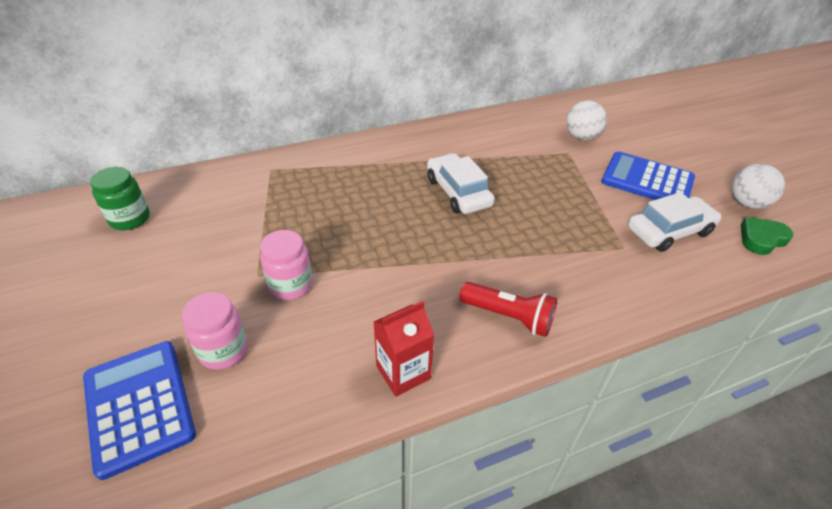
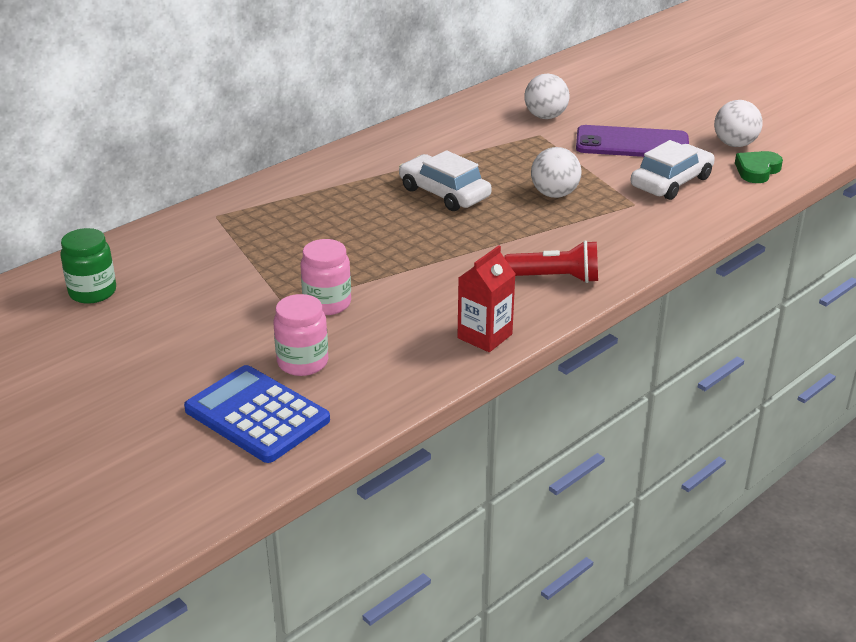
camera: 20 degrees left, 10 degrees down
(553, 217) = (554, 194): none -> white ball
(647, 180) = (632, 144): blue calculator -> purple phone

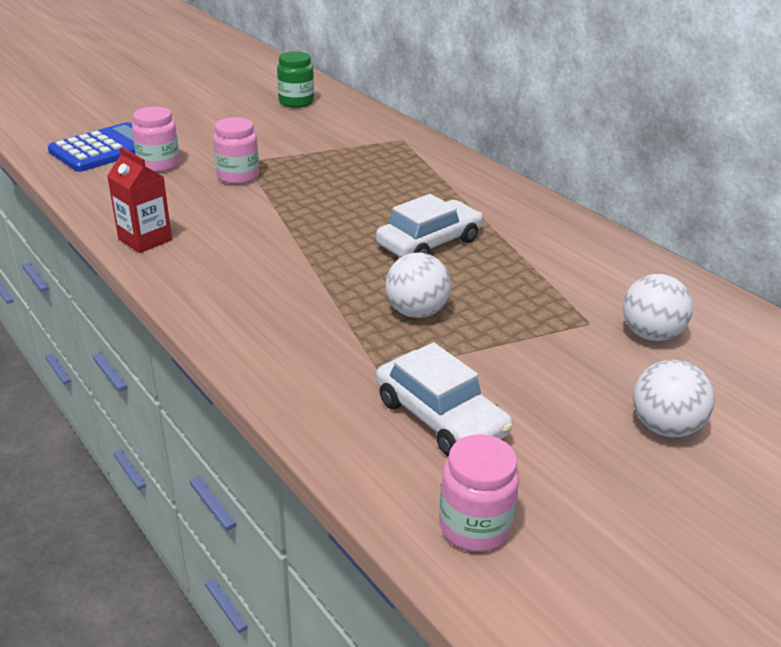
camera: 95 degrees right, 0 degrees up
(555, 278) = (226, 289): red flashlight -> none
(632, 144) = (569, 401): purple phone -> none
(734, 144) = (578, 522): white ball -> white ball (665, 427)
(757, 170) = (474, 527): green heart -> pink jar

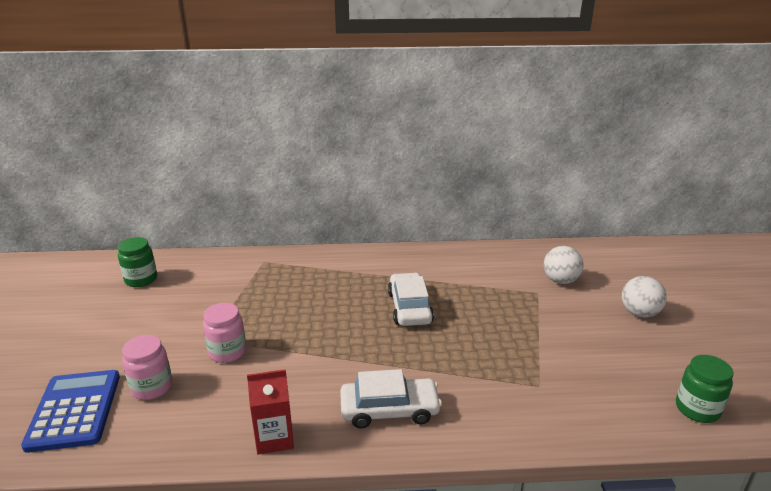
camera: 55 degrees left, 5 degrees down
(416, 312) = (485, 345): white ball -> none
(440, 417) = (597, 381): white car -> white car (389, 410)
(474, 527) = (697, 409): pink jar -> green jar

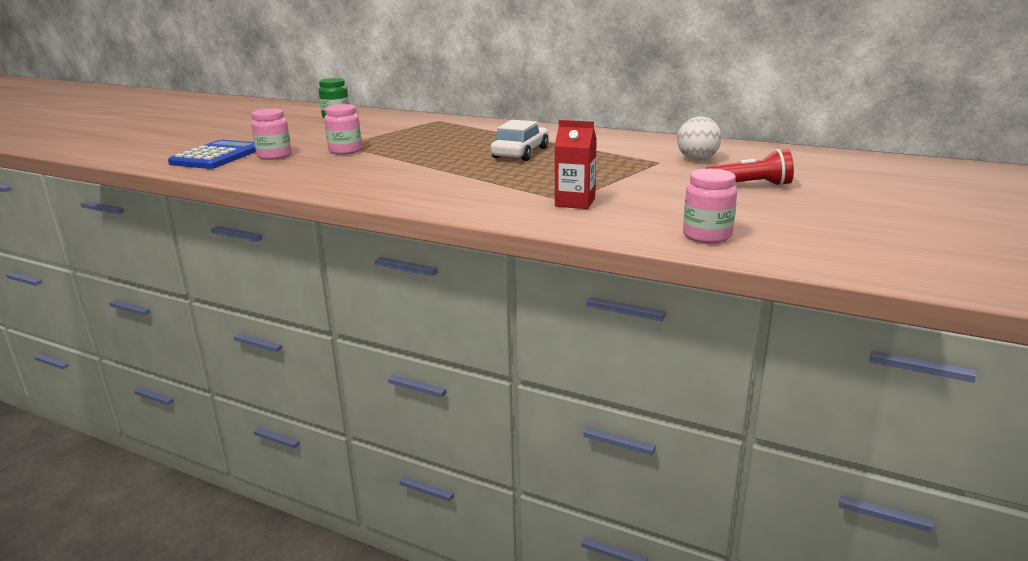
camera: 30 degrees right, 5 degrees down
(274, 438) = (319, 185): red carton -> red carton (575, 202)
(389, 410) = (420, 189): white car -> none
(639, 313) = (751, 185): white ball -> red flashlight
(697, 409) = (707, 236): green jar -> pink jar

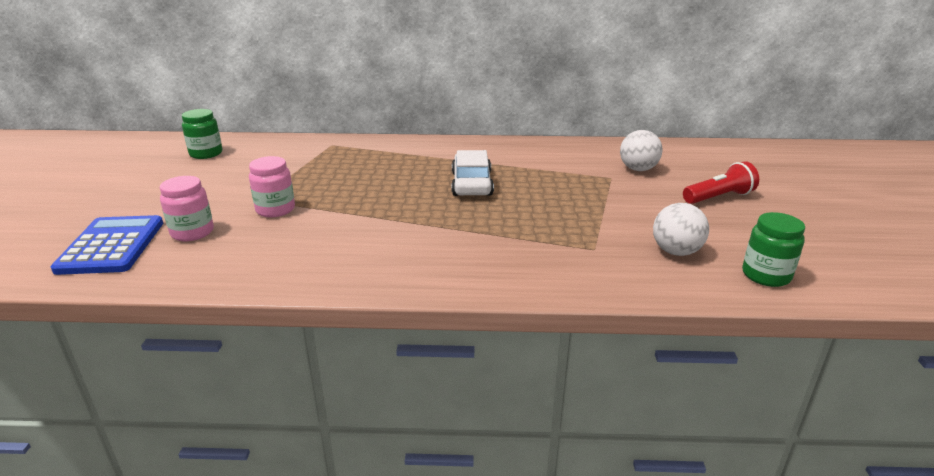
camera: 25 degrees left, 5 degrees up
(575, 202) = (604, 250): red carton -> none
(642, 211) = (676, 252): none -> white ball
(707, 236) = (766, 275): pink jar -> green jar

